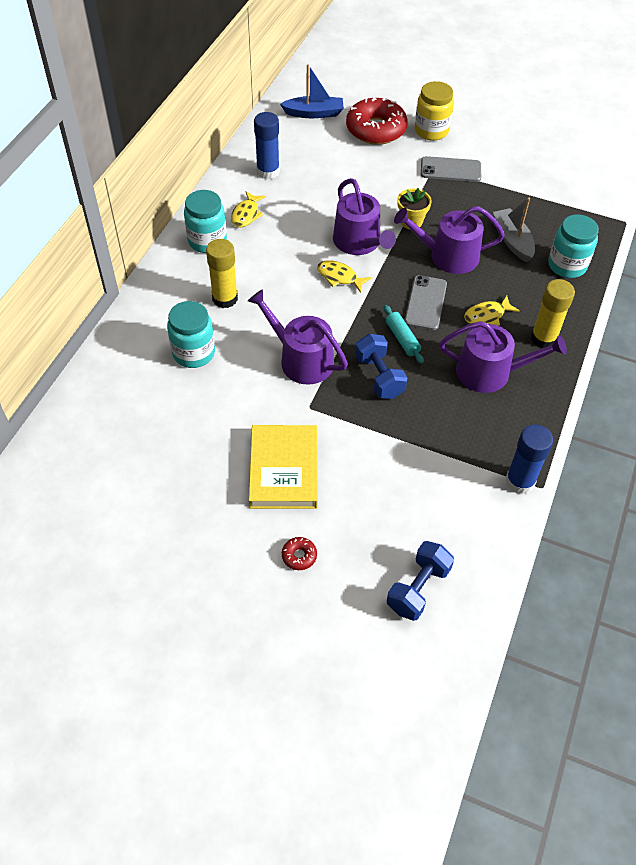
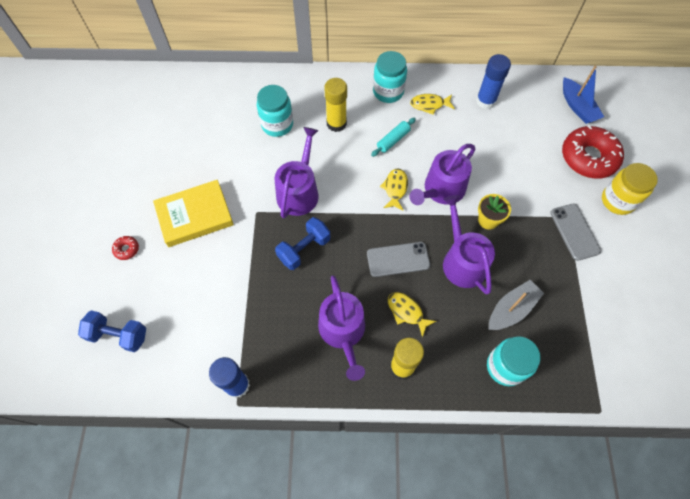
camera: 70 degrees right, 10 degrees up
(402, 339) = (350, 254): turquoise rolling pin -> turquoise rolling pin (393, 140)

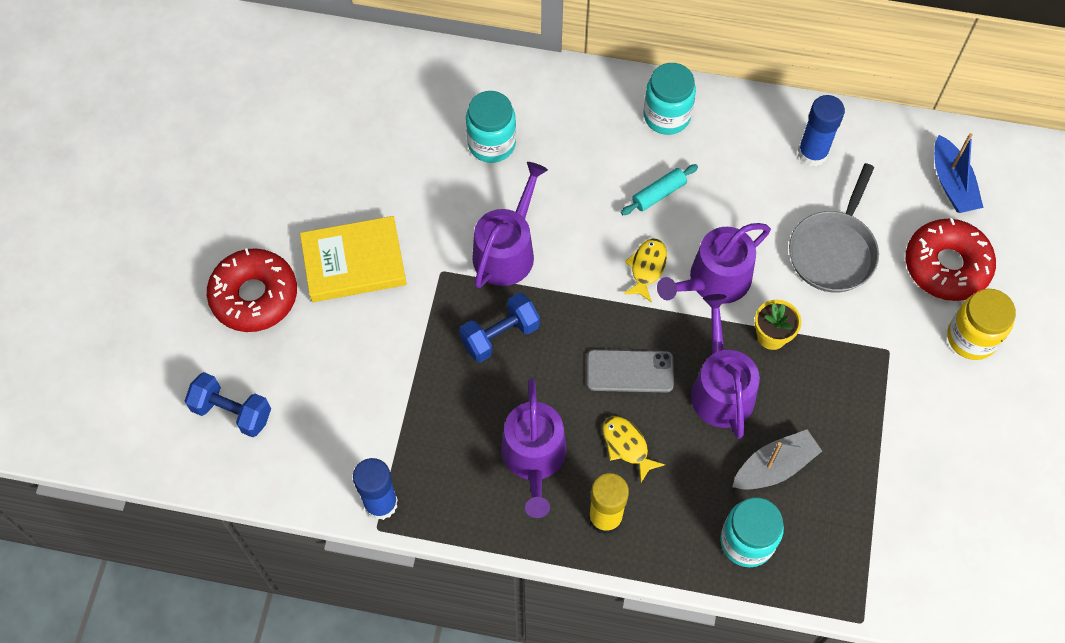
camera: 10 degrees right, 0 degrees up
(126, 249) = (254, 296): red donut -> red donut, size x2.46
(336, 123) = (579, 155): yellow glue stick -> none
(429, 105) = (725, 146): yellow fish -> none
(514, 159) = (833, 250): none -> grey pan
(574, 232) = (894, 373): grey phone -> none

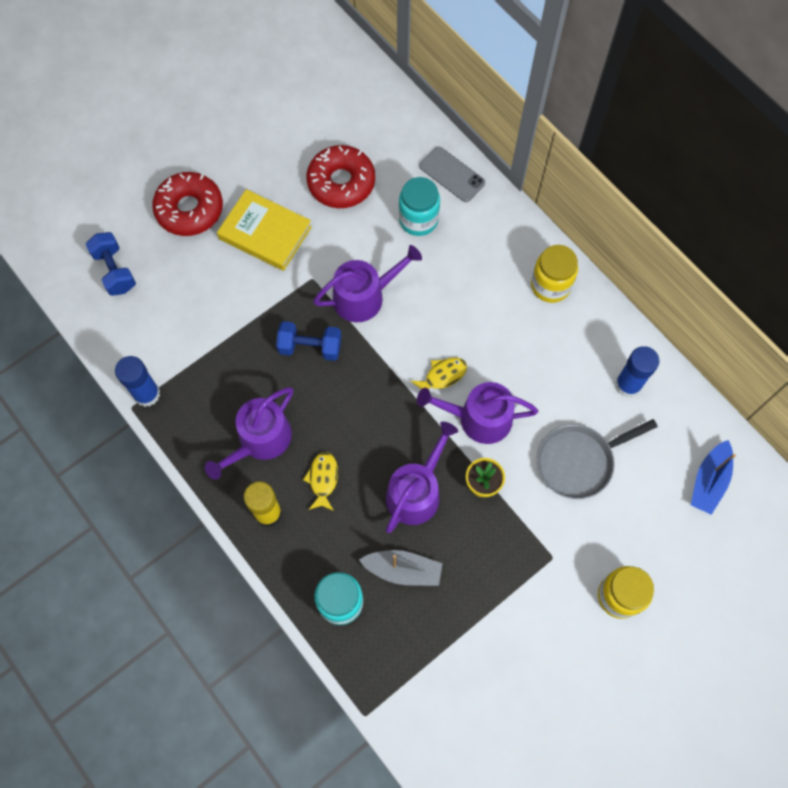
camera: 40 degrees right, 5 degrees up
(630, 371) = (369, 434): grey phone -> grey phone (452, 174)
(658, 194) = (496, 333): turquoise rolling pin -> none
(666, 116) = (550, 285): turquoise jar -> yellow jar
(946, 266) = (649, 534): red donut -> red donut (341, 182)

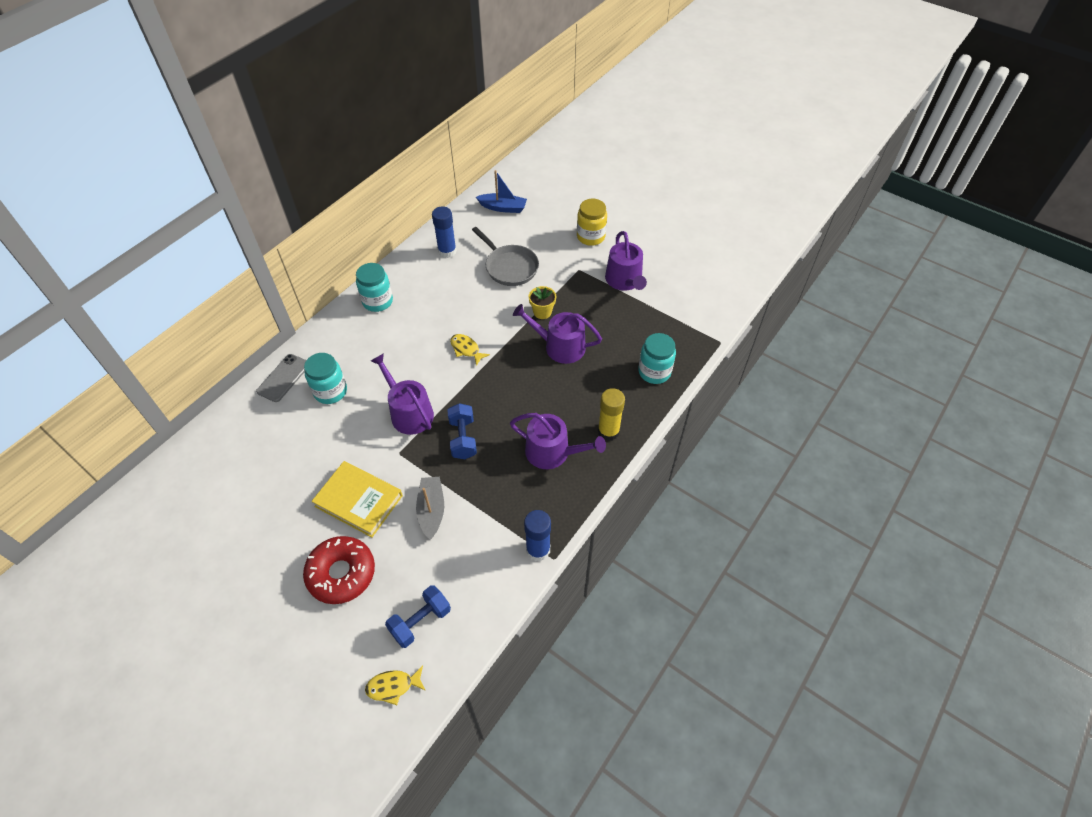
camera: 105 degrees left, 15 degrees down
(265, 233) = (359, 501): yellow book -> yellow book turned 75 degrees counterclockwise
(323, 479) = (570, 403): yellow fish -> yellow fish (393, 686)
(341, 182) = (298, 455): red donut -> none
(403, 570) = (618, 342): grey boat -> grey boat (431, 510)
(478, 418) = (494, 323): purple watering can -> purple watering can (625, 281)
(550, 285) = (377, 301): yellow jar -> turquoise jar

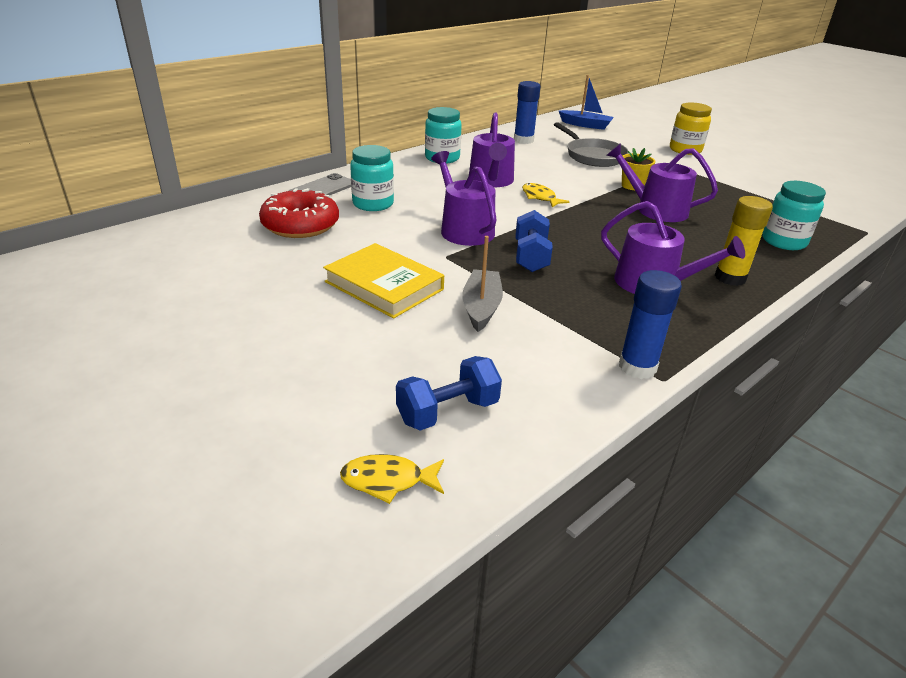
camera: 10 degrees right, 20 degrees down
(341, 573) = (341, 344): red donut -> red donut (300, 225)
(625, 281) = (730, 179): purple watering can -> purple watering can (491, 181)

